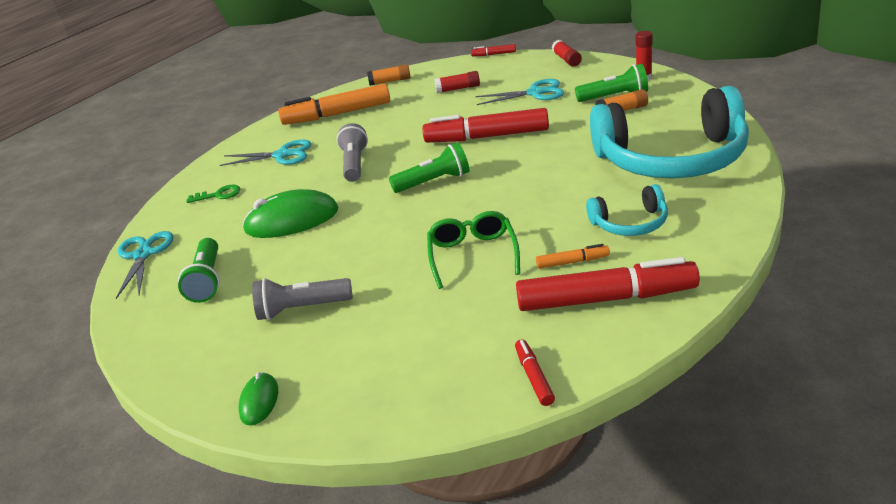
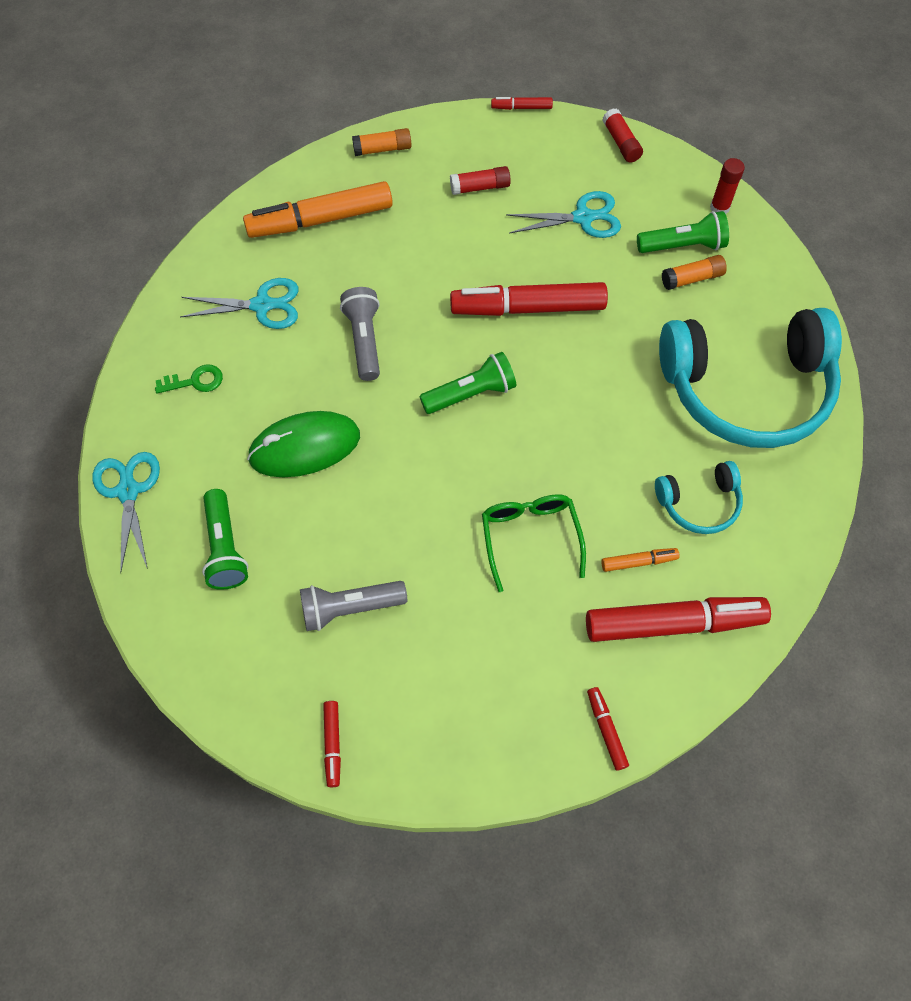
camera: 10 degrees left, 30 degrees up
(259, 401) = (332, 744): green mouse -> red marker

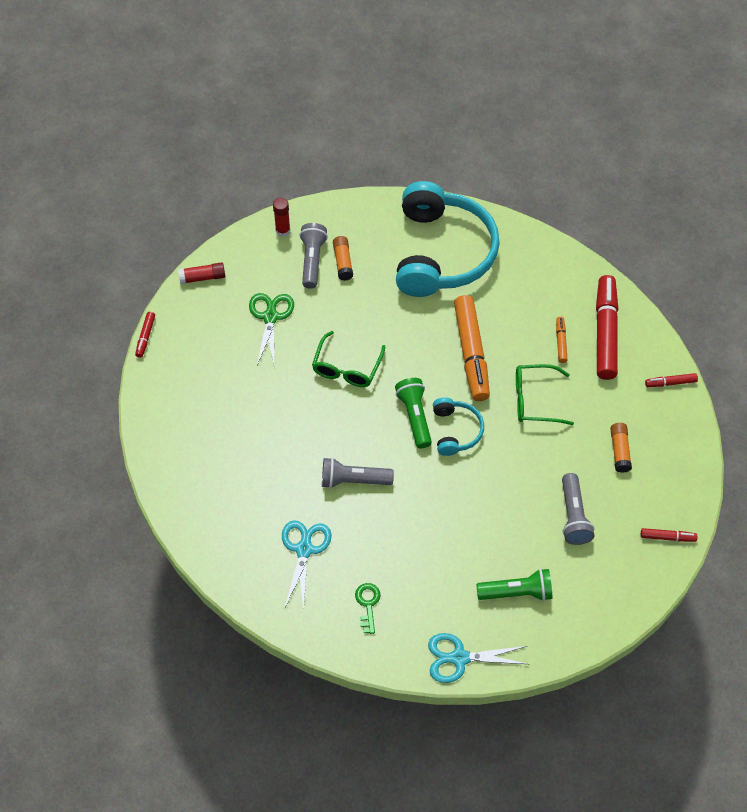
camera: 80 degrees left, 5 degrees down
(304, 447) = (441, 531): green mouse -> none
(321, 220) = (226, 498): orange marker -> orange marker (471, 353)
(382, 149) = (162, 443): orange glue stick -> orange glue stick (619, 451)
(480, 187) = (222, 380): red glue stick -> none
(528, 308) = (347, 368): red marker -> green glasses
(583, 217) = (270, 317): turquoise scissors -> green scissors
(683, 246) = (312, 260): green flashlight -> grey flashlight
(699, 503) = (523, 299): turquoise headphones -> turquoise headphones (456, 431)

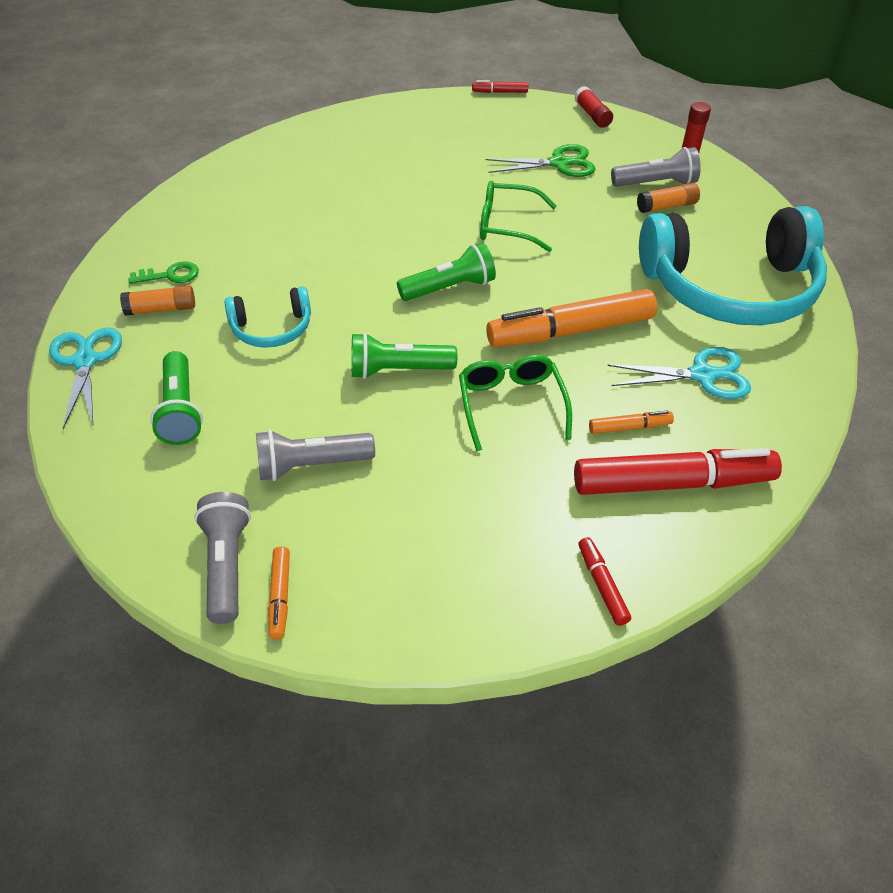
camera: 80 degrees right, 10 degrees down
(304, 549) = (245, 220): turquoise scissors -> turquoise scissors (702, 375)
(353, 480) = (344, 247): grey flashlight -> grey flashlight (227, 564)
(456, 431) = (436, 327): turquoise headphones -> turquoise headphones (272, 328)
(495, 459) = (398, 370): none -> green flashlight
(619, 451) = (442, 517): orange glue stick -> orange glue stick (161, 309)
(667, 537) = (280, 596): red marker -> orange marker

